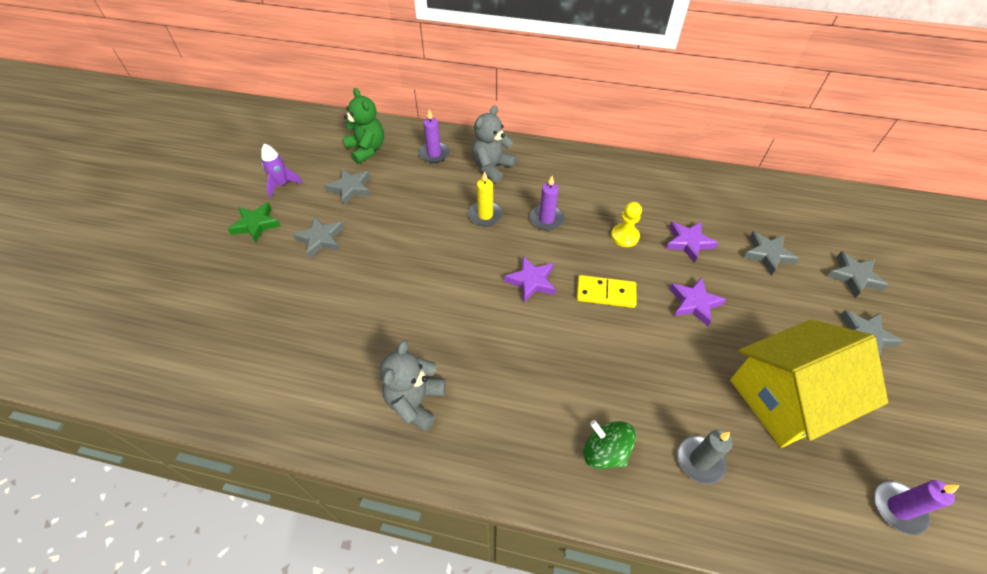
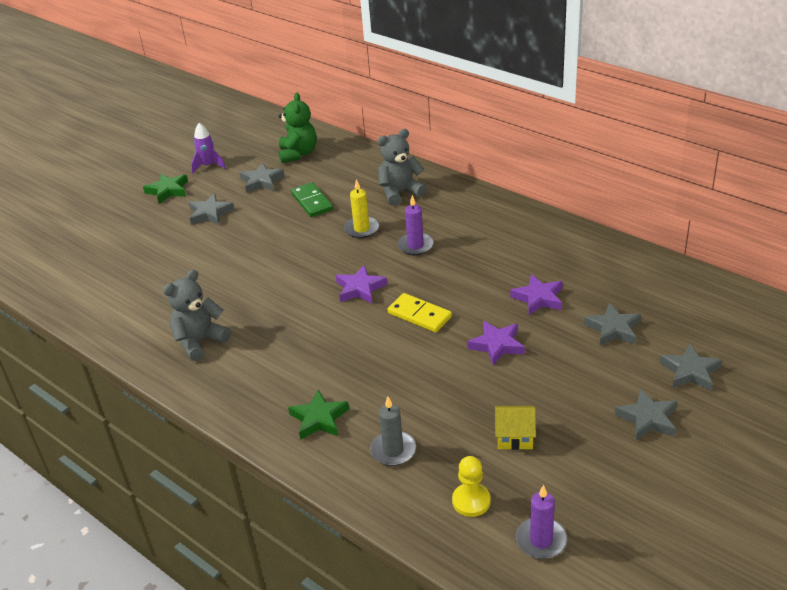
camera: 30 degrees right, 15 degrees down
(417, 198) = (312, 202): none -> green domino
(434, 154) = (355, 170): purple candle -> none
(604, 452) = (319, 419): green spinning top -> green star
(624, 236) = (479, 277): yellow pawn -> yellow pawn (471, 501)
(785, 398) = (515, 436): yellow house -> yellow house, size x0.42

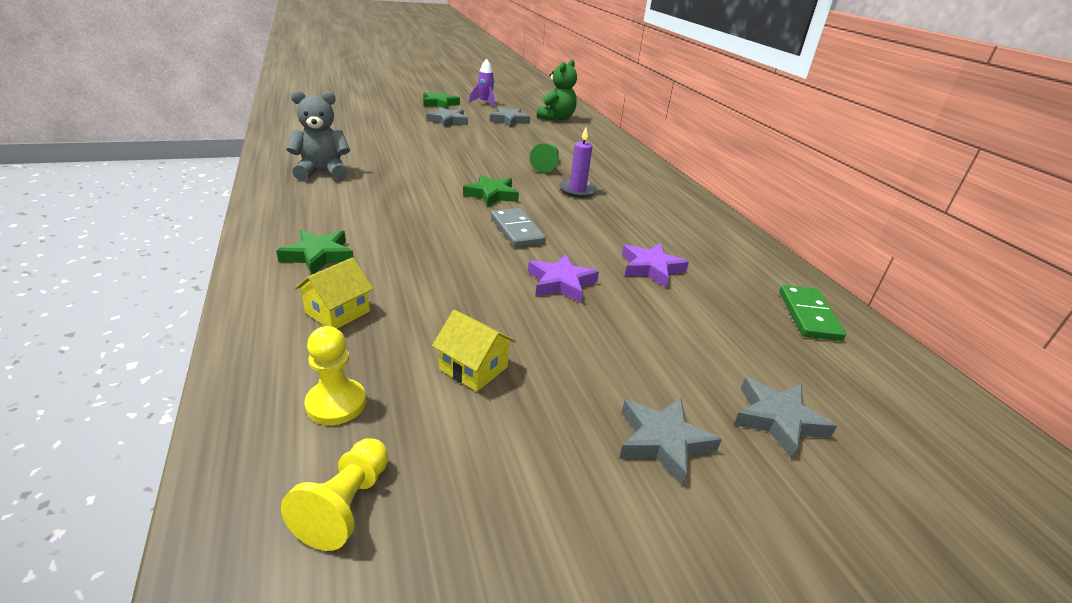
camera: 25 degrees right, 5 degrees down
(312, 202) = (529, 140): green domino -> green domino (809, 315)
(360, 288) = (492, 195): purple star -> green star
(361, 229) = (546, 166): yellow candle -> green pawn
(393, 450) = (337, 312): grey candle -> yellow house
(400, 193) = (607, 160): grey teddy bear -> none
(419, 315) = (517, 230): yellow domino -> grey domino
(541, 540) = (345, 505): purple candle -> yellow pawn
(613, 329) = (710, 329): grey star -> none

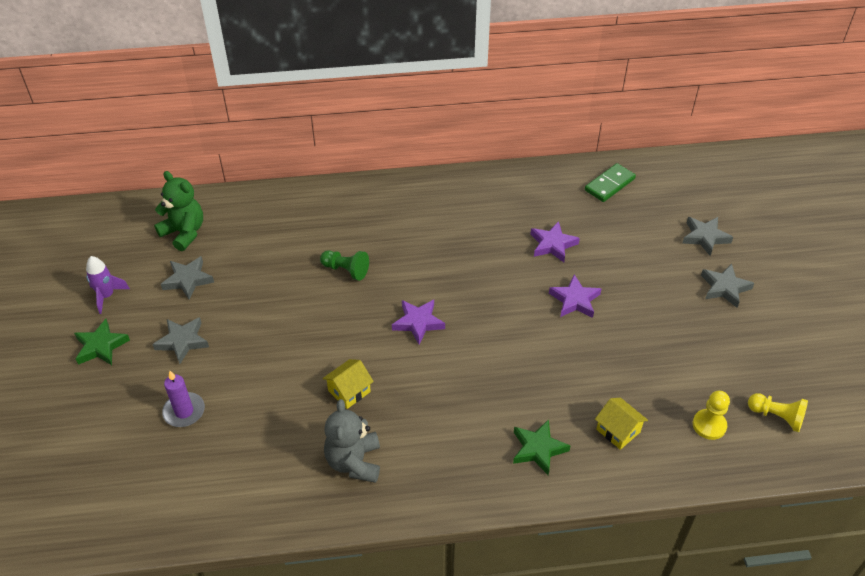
camera: 75 degrees left, 15 degrees up
(473, 368) = (673, 359): yellow house -> yellow house (349, 391)
(492, 195) = (418, 322): green star -> purple star
(517, 230) = (492, 314): grey domino -> none
(577, 190) = (409, 258): purple candle -> purple candle (184, 411)
(809, 315) = (609, 184): green domino -> green domino turned 60 degrees counterclockwise

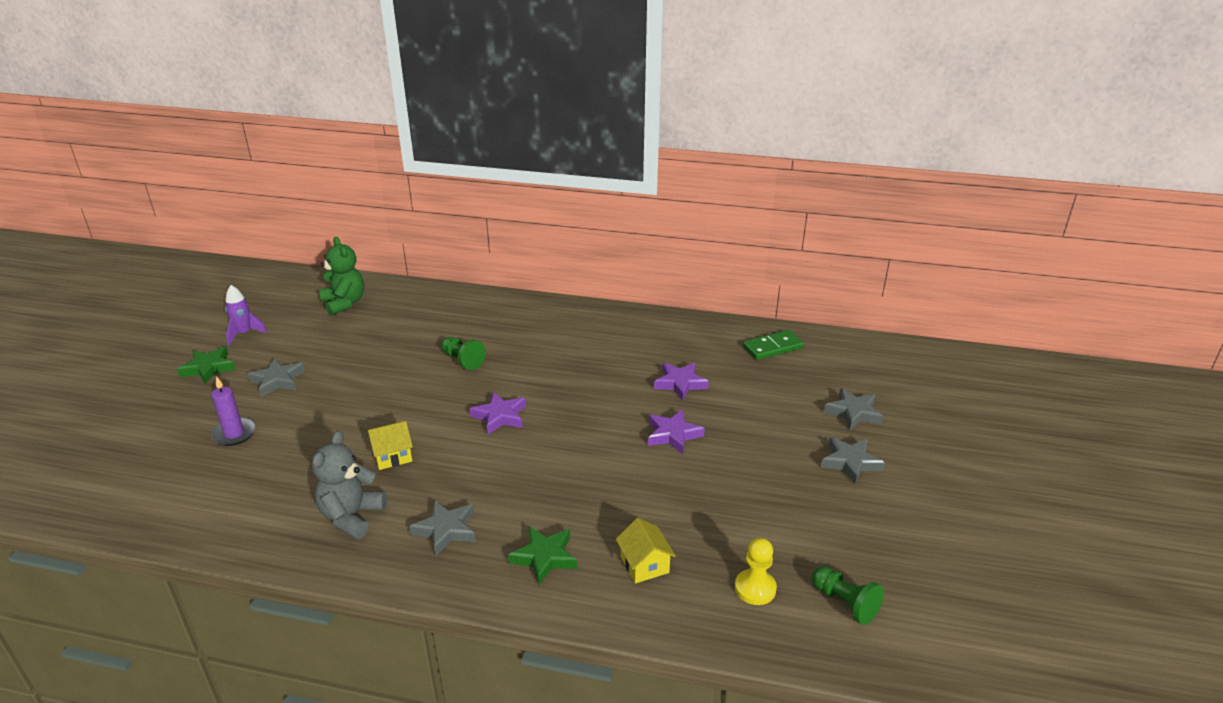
camera: 20 degrees right, 15 degrees down
(188, 280) = (319, 337): grey star -> grey star (446, 530)
(776, 417) = (845, 603): yellow pawn -> green pawn

